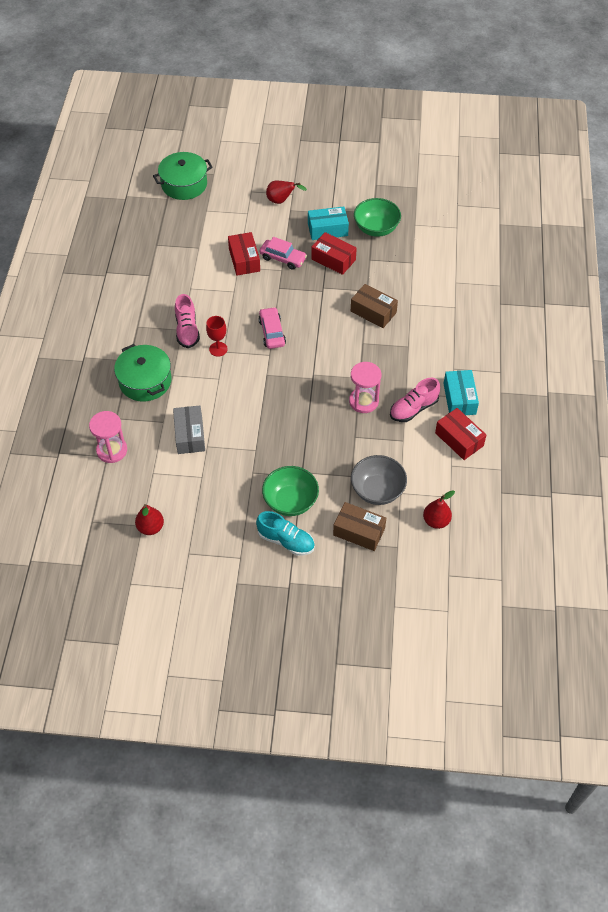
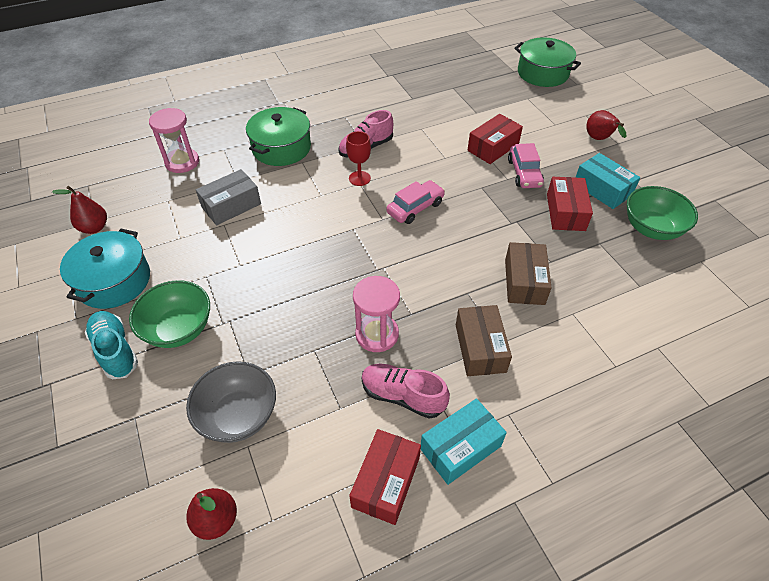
camera: 60 degrees right, 5 degrees down
(219, 527) = (114, 281): none -> turquoise pot
(286, 541) = (115, 351): turquoise shoe -> turquoise shoe turned 150 degrees clockwise
(359, 531) = (159, 424): brown box -> brown box (480, 348)

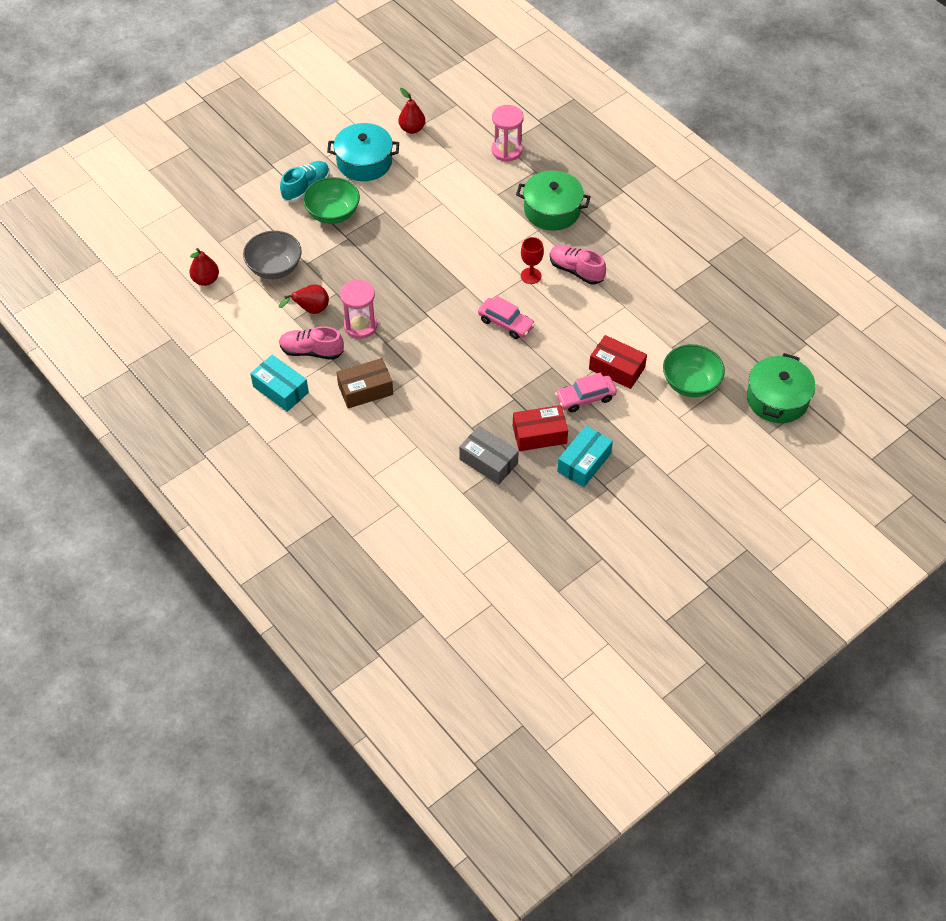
camera: 75 degrees right, 5 degrees up
(231, 205) = (465, 200): grey box -> grey box (488, 461)
(386, 482) = (247, 354): red box -> none
(403, 396) = (312, 351): pink shoe -> pink shoe turned 90 degrees counterclockwise
(524, 282) = (442, 411): brown box -> none
(599, 139) = (667, 458): red pear -> red pear (310, 310)
(651, 228) = (540, 503): green bowl -> green bowl (690, 383)

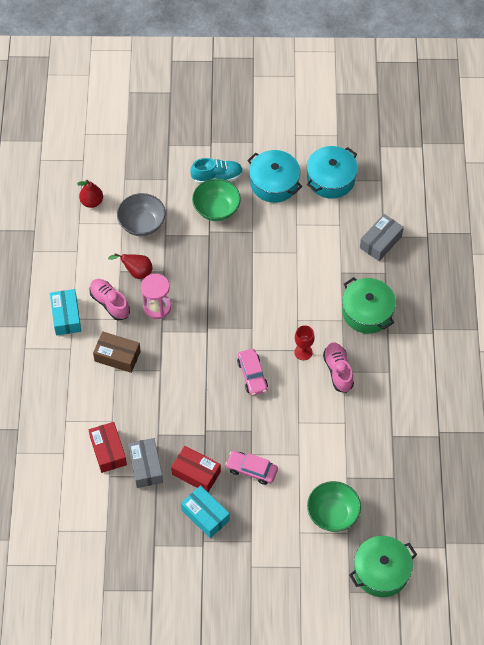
camera: 40 degrees right, 5 degrees up
(412, 129) = (331, 179): red pear -> turquoise pot
(506, 150) = (380, 242): pink hourglass -> grey box
(584, 462) = (205, 515): turquoise box -> turquoise box turned 60 degrees clockwise
(616, 368) = (293, 464): red box -> red box (108, 451)

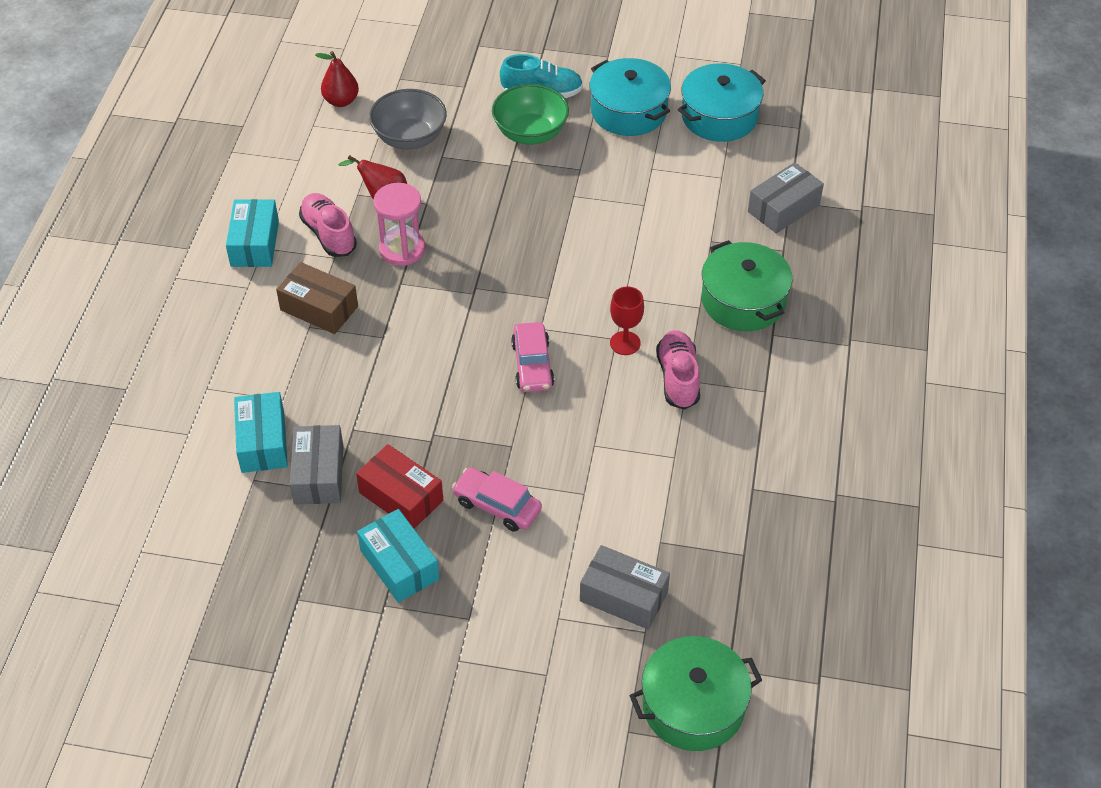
camera: 10 degrees right, 10 degrees down
(108, 451) = (263, 442): red box -> turquoise box
(332, 514) = (623, 596): green bowl -> grey box

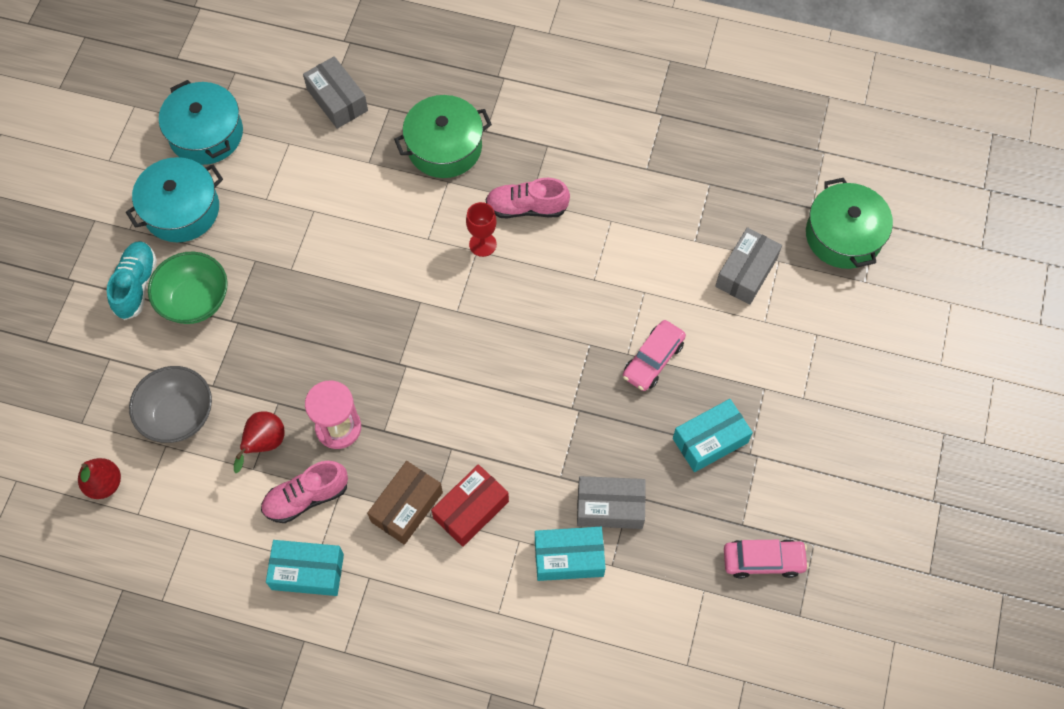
camera: 85 degrees left, 15 degrees up
(401, 496) = (639, 437): red box -> red box (471, 510)
(532, 365) = (500, 321): pink car -> pink car (763, 561)

